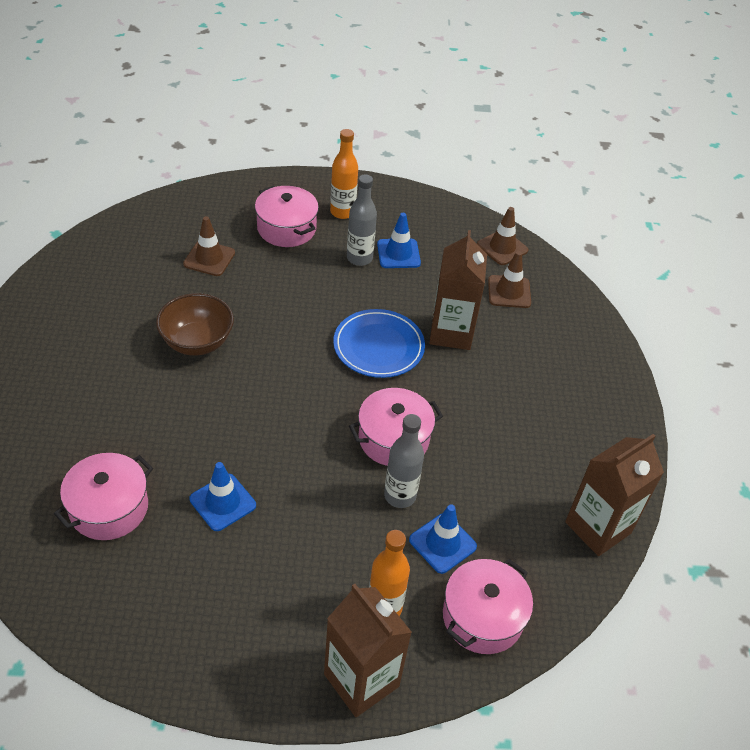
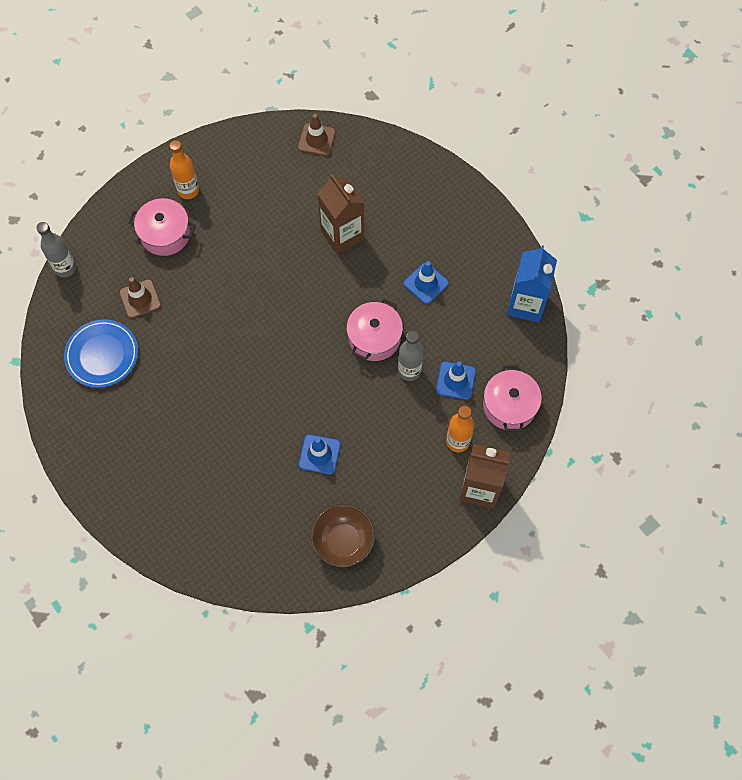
camera: 35 degrees left, 20 degrees up
(109, 508) = (262, 509): pink pot -> none
(197, 342) = (198, 366): brown bowl -> brown bowl (343, 541)
(359, 258) = (235, 221): grey bottle -> grey bottle (65, 268)
(378, 347) = (309, 281): blue plate -> blue plate (102, 355)
(398, 254) = (256, 197): blue traffic cone -> blue traffic cone (426, 283)
(509, 292) = (350, 174): brown traffic cone -> none
(598, 527) = (526, 304): brown carton -> blue carton

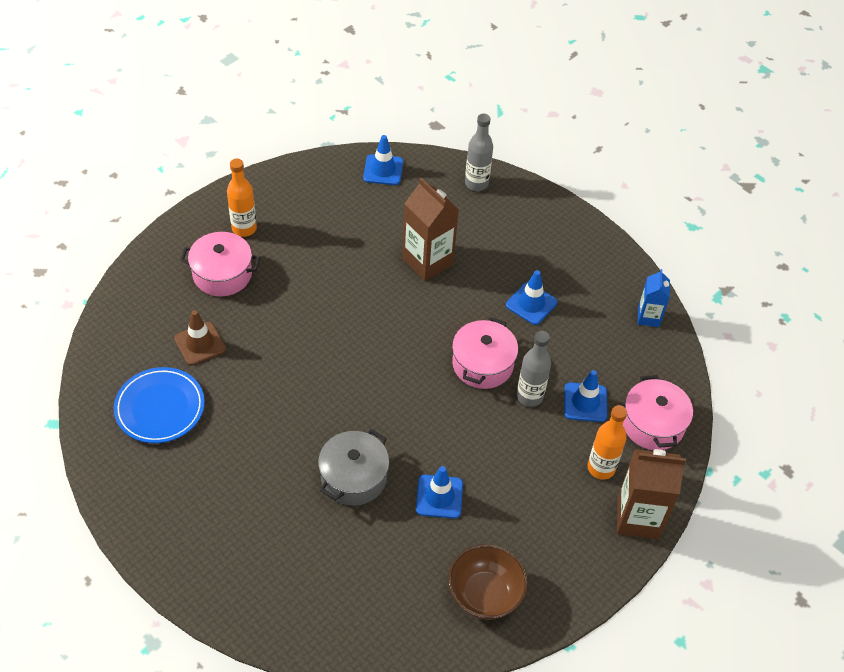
camera: 10 degrees left, 15 degrees down
(65, 268) = (106, 317): grey bottle -> grey bottle (476, 183)
(252, 431) = (353, 477): none -> grey pot
(316, 140) = (383, 170): brown traffic cone -> blue traffic cone
(526, 304) = (648, 317): blue carton -> blue carton, size x0.58

